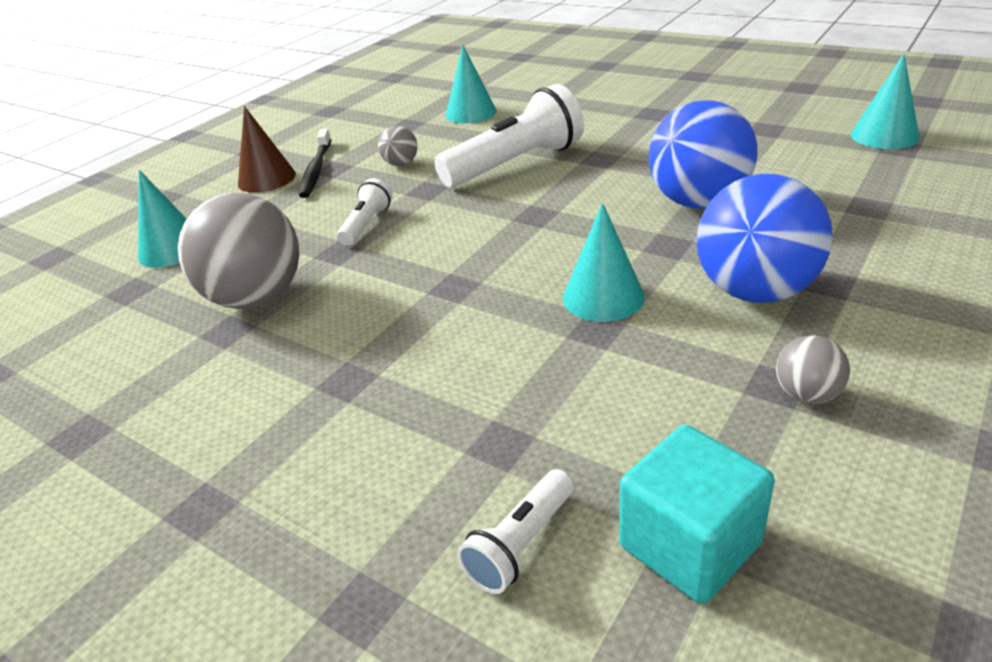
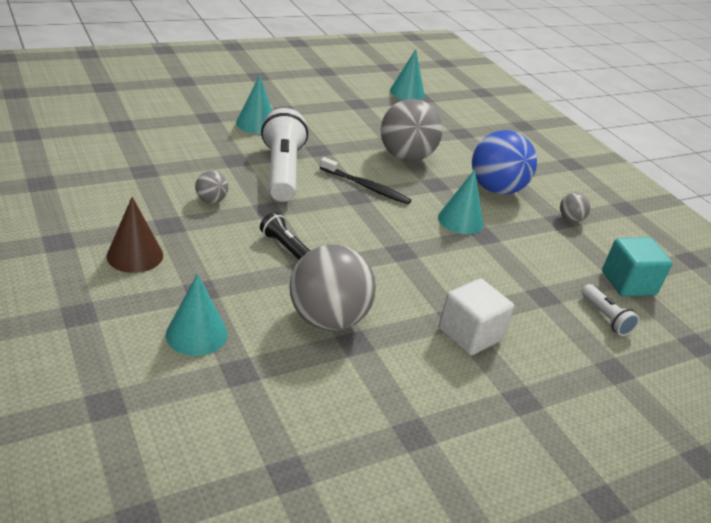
camera: 70 degrees left, 0 degrees up
(316, 170) = (159, 231): black toothbrush -> black toothbrush (366, 187)
(319, 406) = (469, 334): none -> white cube
(367, 224) = (285, 246): white flashlight -> black flashlight
(471, 113) = (172, 145): turquoise cone -> turquoise cone (256, 124)
(698, 202) = (405, 157): blue ball -> grey ball

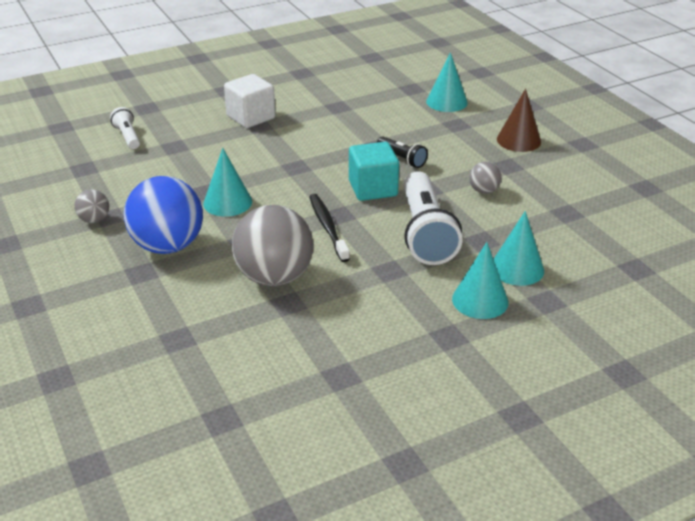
camera: 175 degrees left, 0 degrees up
(327, 319) = (358, 116): grey ball -> none
(366, 187) = (327, 227): black toothbrush -> black toothbrush turned 45 degrees clockwise
(407, 93) = (248, 427): turquoise cone -> turquoise cone (517, 268)
(628, 283) = (81, 163): turquoise cube -> turquoise cube (373, 188)

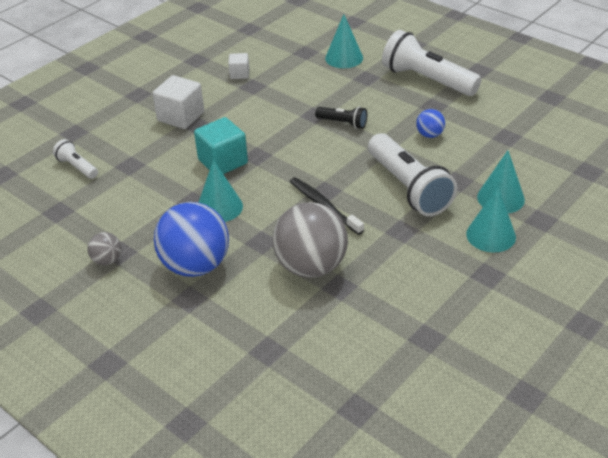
camera: 20 degrees left, 5 degrees up
(333, 93) = (239, 74): none -> white cube
(373, 188) = (337, 158): turquoise cube -> turquoise cube (223, 162)
(484, 191) = (429, 135): grey ball -> blue ball
(518, 140) = (427, 80): brown cone -> white flashlight

